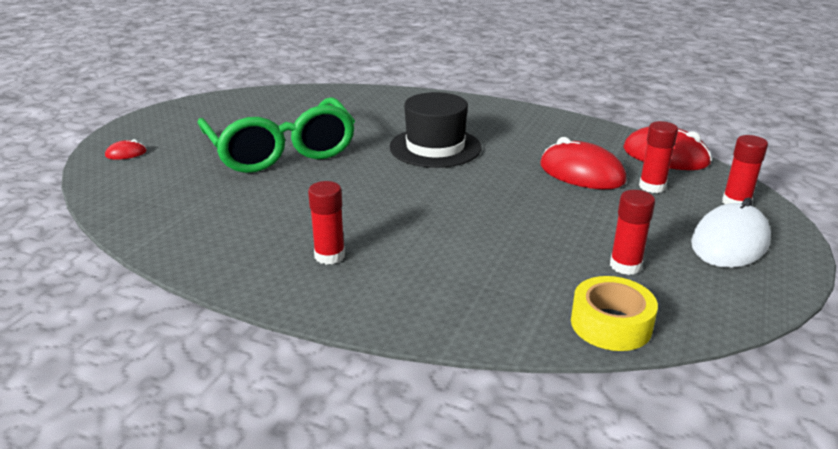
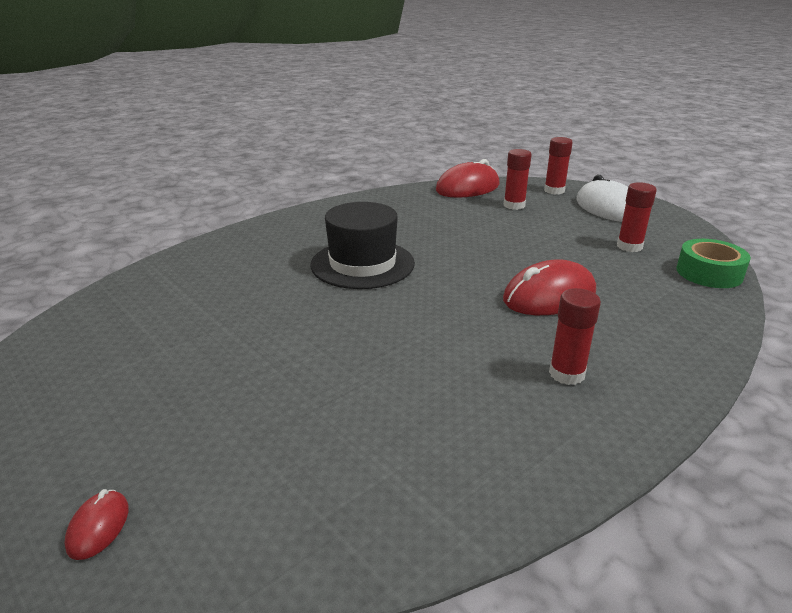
camera: 65 degrees left, 0 degrees up
(280, 150) = (266, 358): green glasses -> none
(581, 173) = (473, 220): red mouse -> red mouse (549, 296)
(611, 324) = (709, 273): yellow tape -> green tape

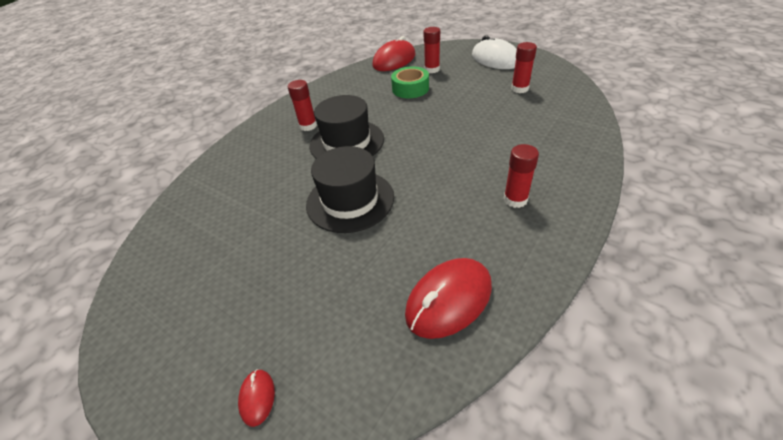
camera: 10 degrees left, 15 degrees up
(335, 328) = (350, 200): none -> black hat
(549, 296) = (482, 141): red mouse -> red mouse (449, 300)
(554, 190) = (454, 51): red glue stick -> red glue stick (308, 126)
(709, 273) = (576, 100): green tape -> green tape (410, 89)

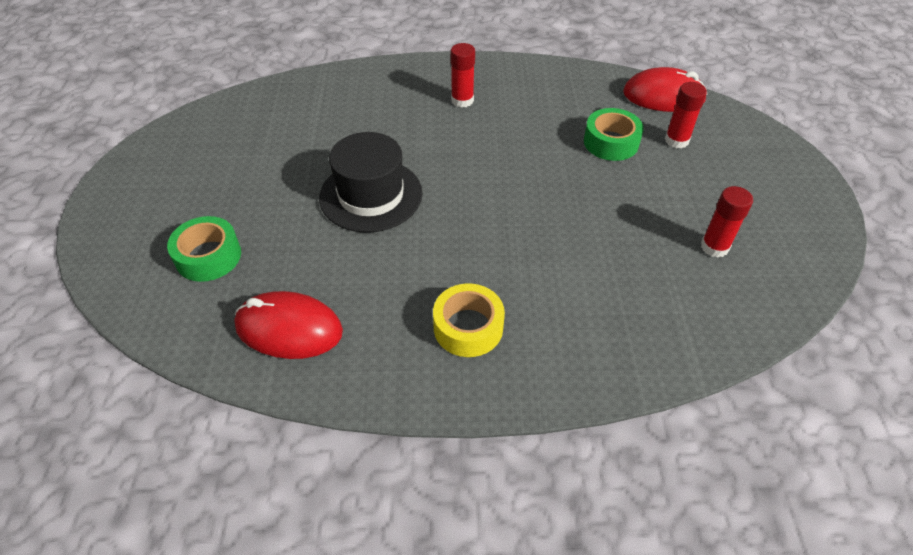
camera: 50 degrees right, 5 degrees up
(257, 397) = (133, 255): red mouse -> none
(318, 330) = (208, 256): none -> green tape
(347, 142) = (459, 144): black hat -> none
(495, 59) = (771, 191): white mouse -> none
(515, 199) = (468, 327): red glue stick -> yellow tape

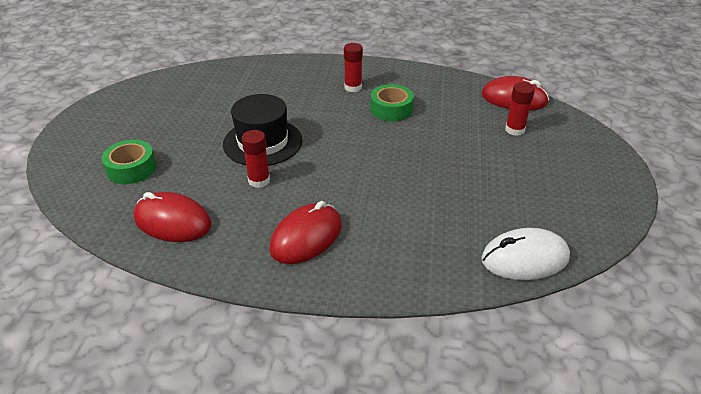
camera: 10 degrees right, 10 degrees down
(468, 327) = (306, 237): yellow tape -> red mouse
(611, 142) = (460, 126): green tape -> green tape (391, 109)
(714, 247) = (522, 206): red glue stick -> red glue stick (259, 181)
(737, 320) = (524, 258): none -> white mouse

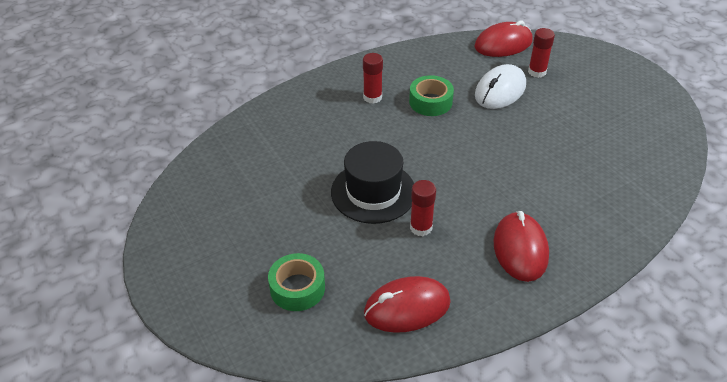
camera: 40 degrees left, 5 degrees up
(524, 258) = (663, 171): white mouse -> white mouse (500, 90)

